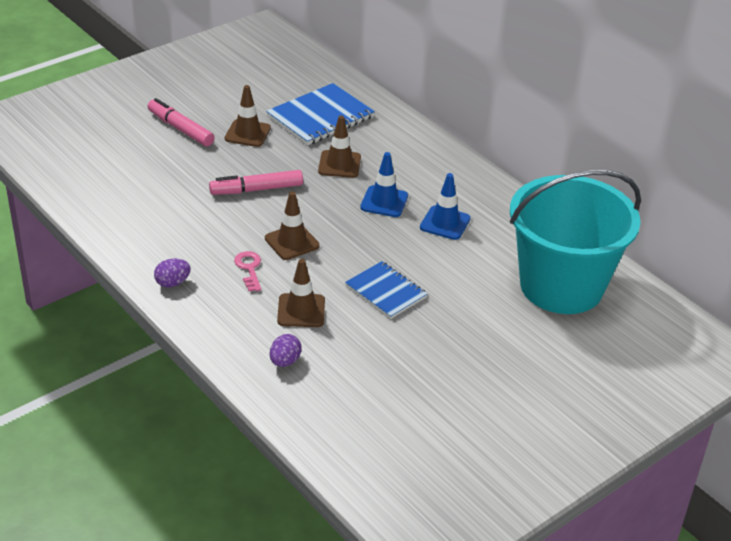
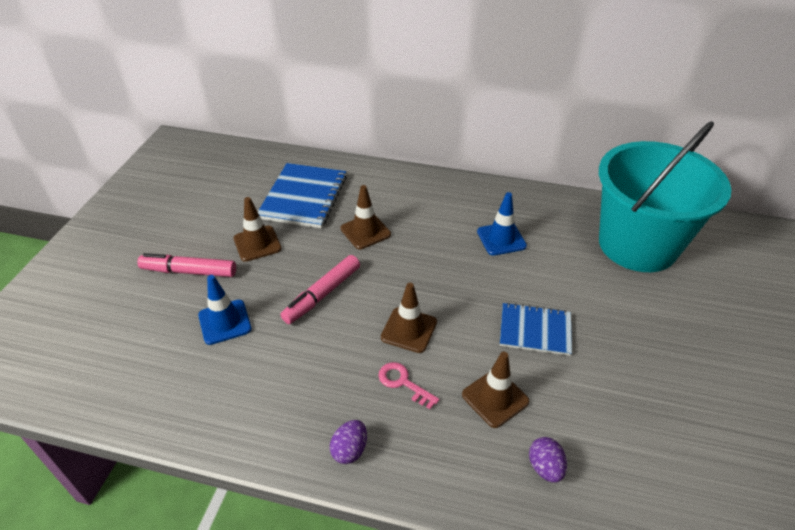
camera: 35 degrees left, 5 degrees up
(384, 202) = (437, 246): blue traffic cone -> blue traffic cone (225, 322)

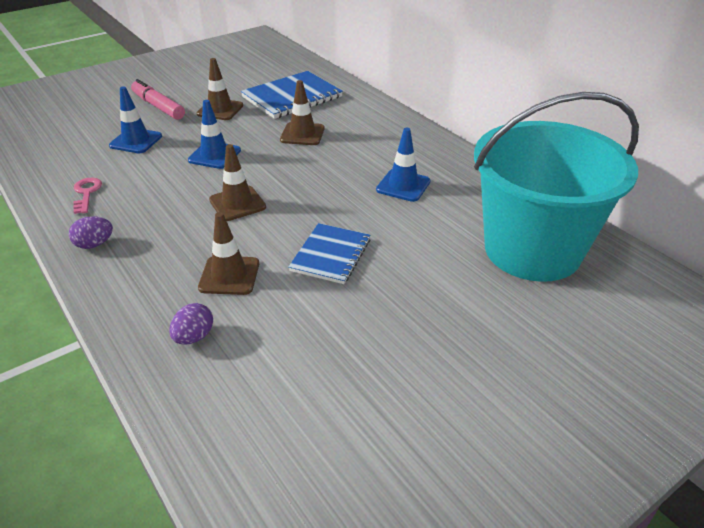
camera: 40 degrees right, 5 degrees down
(322, 294) = (214, 155): pink marker -> blue traffic cone
(403, 383) = (184, 230): pink key -> pink key (86, 193)
(535, 330) = (330, 255): blue notebook -> blue notebook turned 60 degrees clockwise

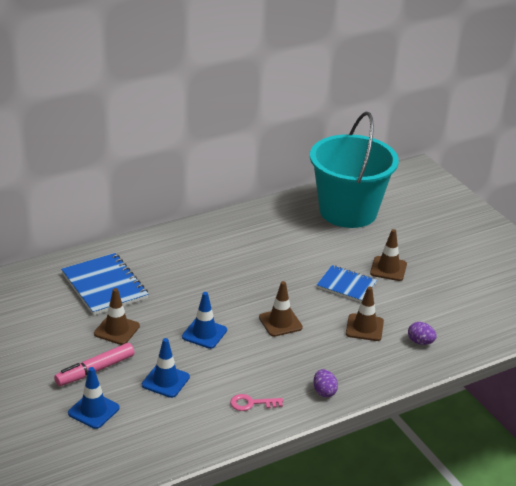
camera: 85 degrees left, 5 degrees down
(302, 134) = (180, 285): brown traffic cone -> brown traffic cone (388, 269)
(403, 186) = (269, 246): blue traffic cone -> blue traffic cone (93, 410)

